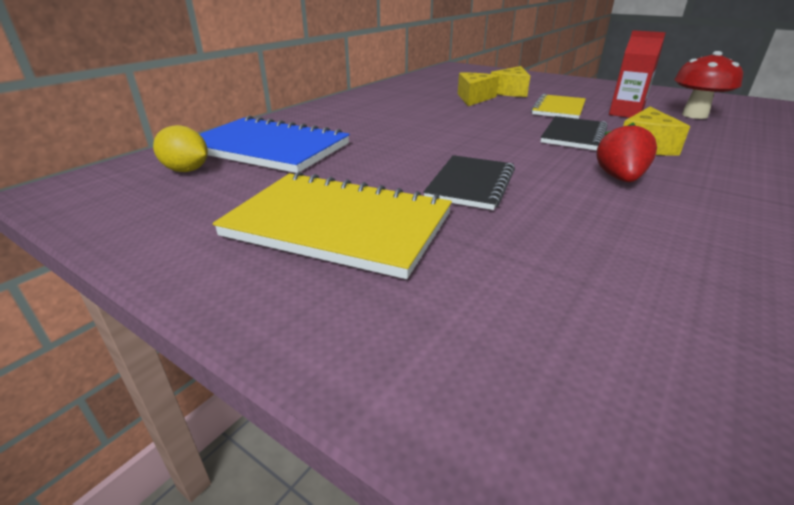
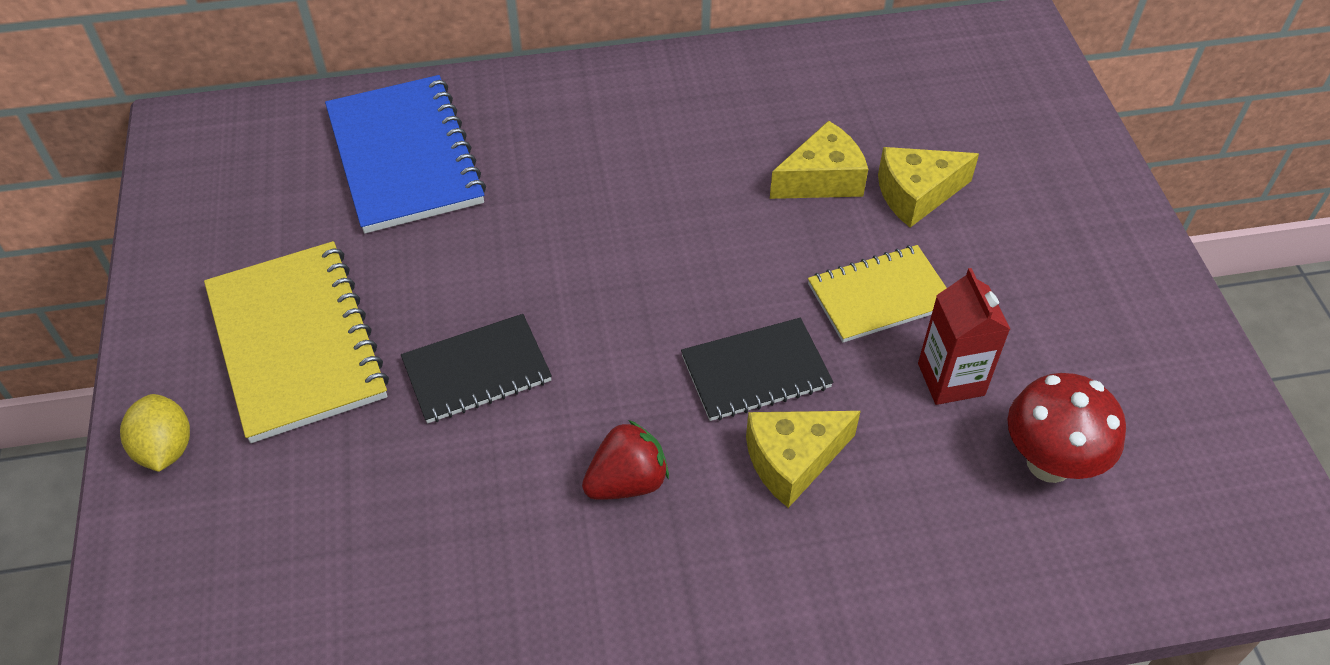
camera: 45 degrees right, 20 degrees up
(186, 170) = (295, 156): yellow lemon -> yellow lemon (165, 449)

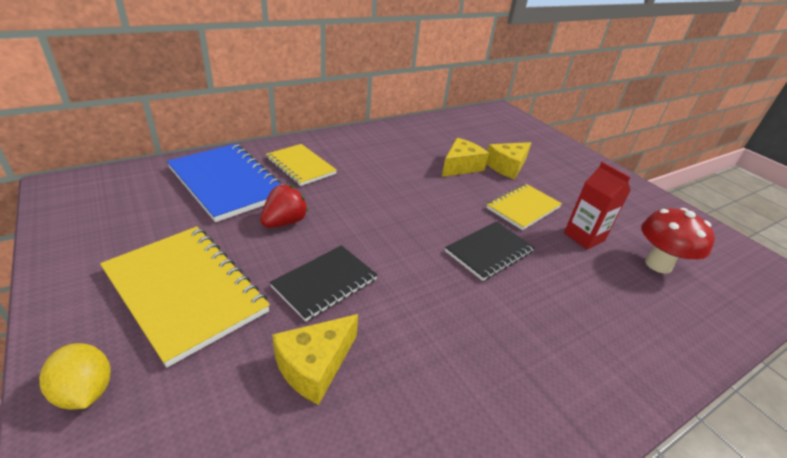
camera: 25 degrees left, 15 degrees down
(531, 136) = (300, 166): none -> yellow notebook
(627, 482) = (457, 326): red strawberry -> red strawberry (285, 222)
(793, 461) = (541, 291): yellow cheese -> yellow cheese (315, 366)

